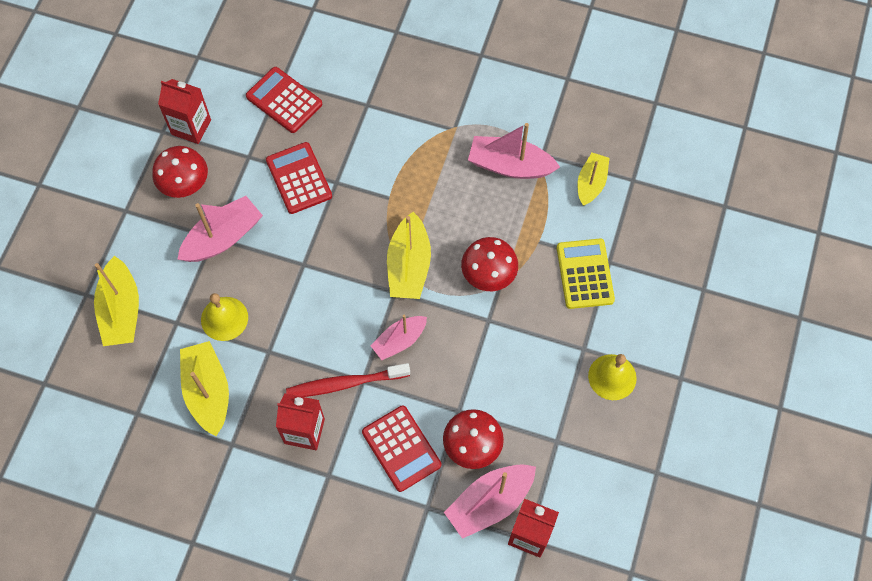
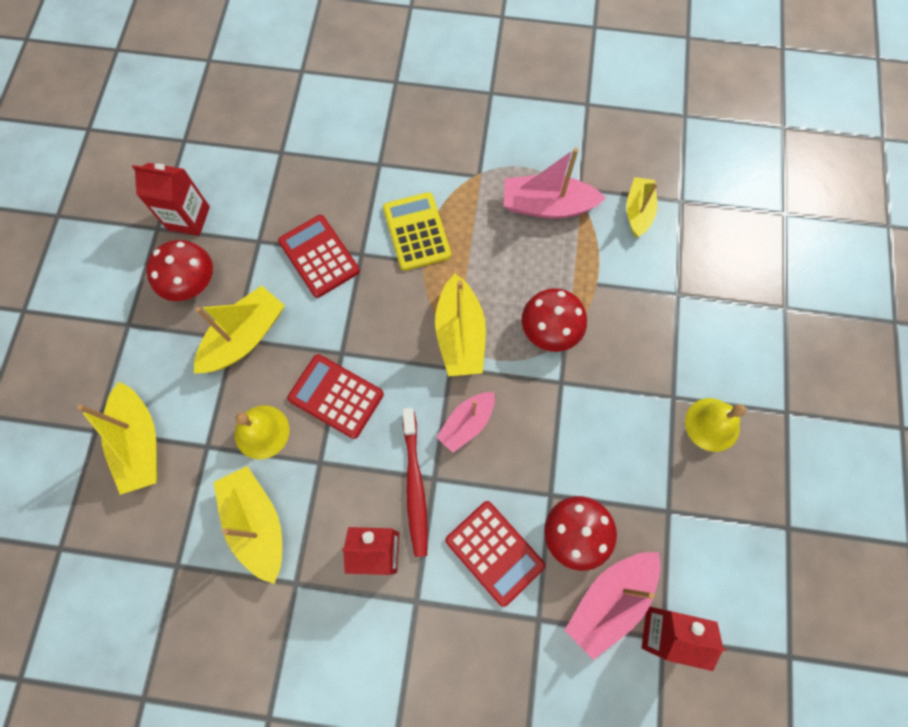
camera: 10 degrees left, 5 degrees up
(223, 237) = (245, 337): pink boat -> yellow boat
(284, 100) = (287, 173): red calculator -> red calculator (336, 396)
(345, 383) = (415, 485): red toothbrush -> red toothbrush turned 75 degrees counterclockwise
(584, 274) = (654, 312): yellow calculator -> yellow calculator (416, 232)

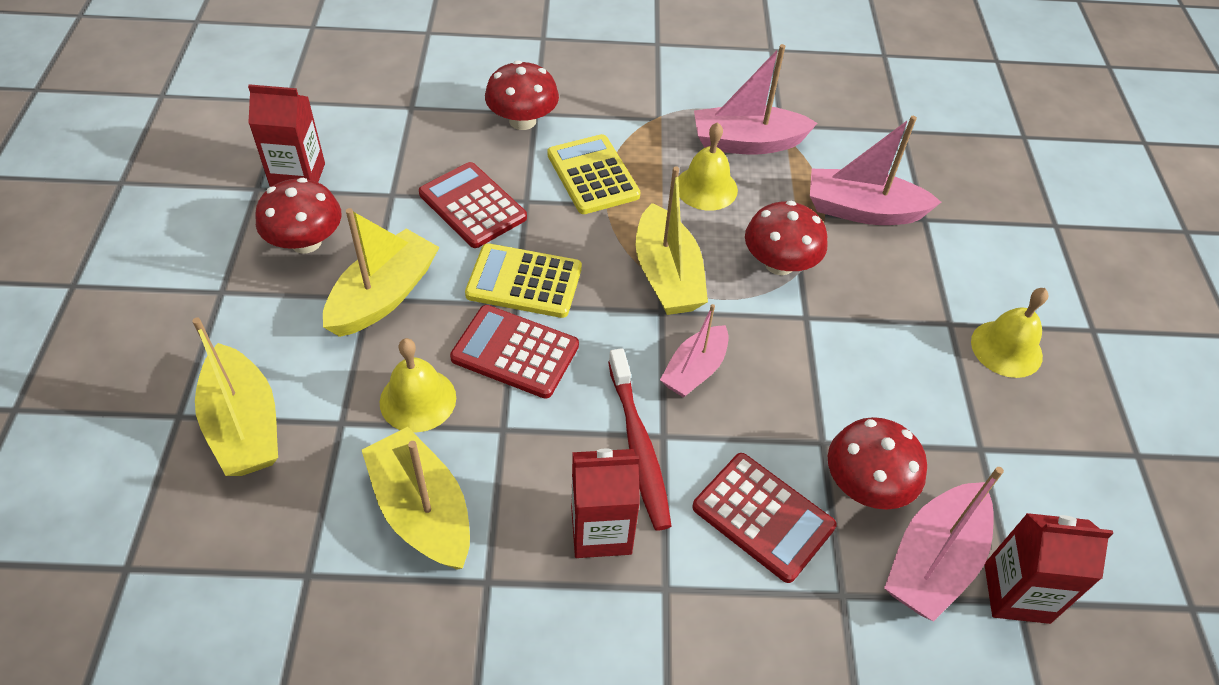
camera: 10 degrees left, 20 degrees down
(350, 332) = (524, 282): none -> yellow calculator
(368, 172) = (522, 121): none -> red mushroom
(505, 250) = (706, 188): none -> yellow bell
(628, 282) = (862, 210): none -> pink boat
(638, 211) = (855, 143): yellow boat -> none

